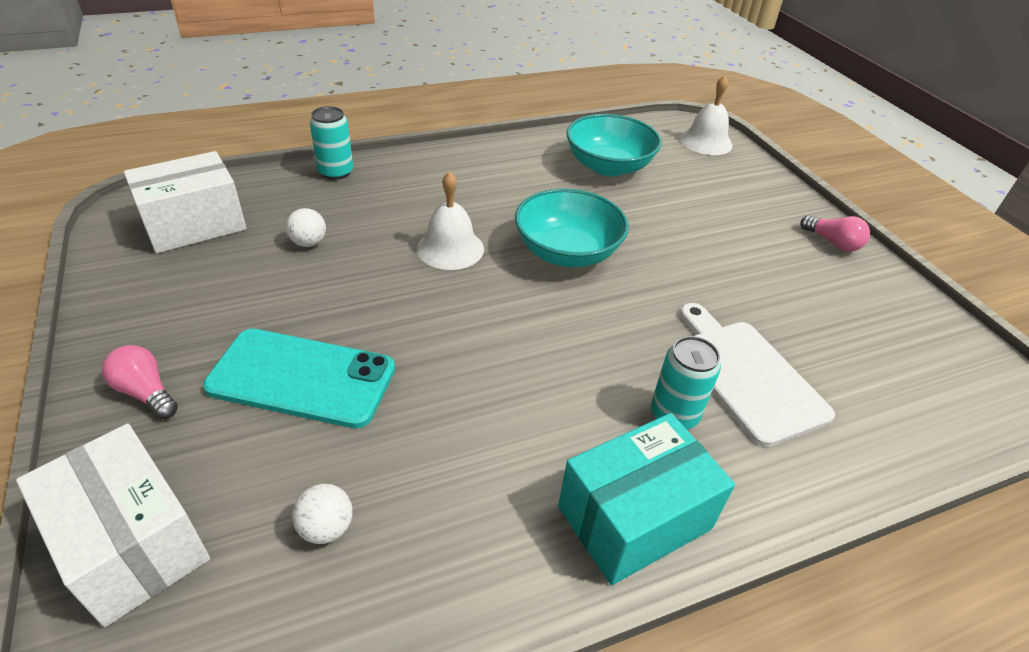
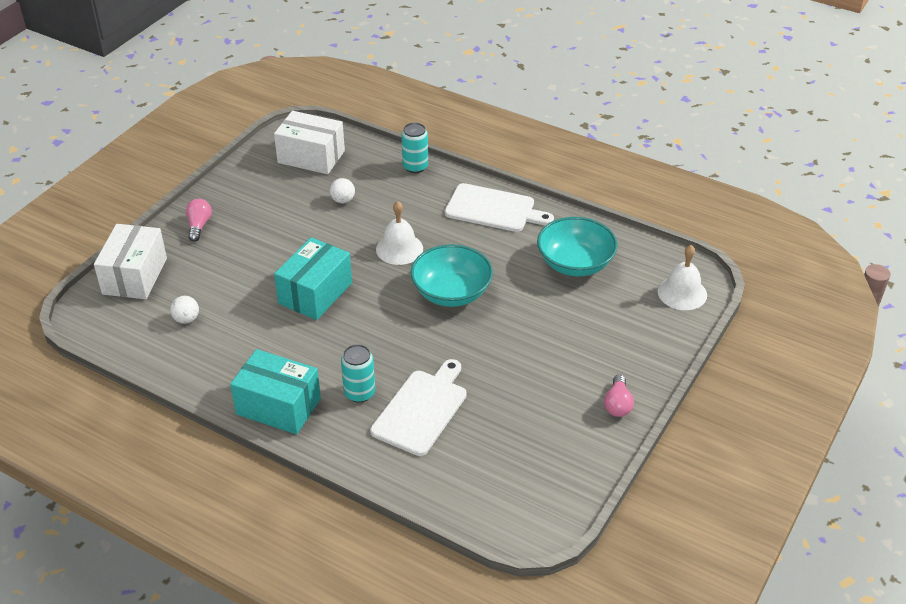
camera: 55 degrees right, 0 degrees up
(302, 378) = (252, 261): turquoise phone -> none
(442, 353) = (315, 293): none -> turquoise box
(472, 165) = (493, 209): none -> white cutting board

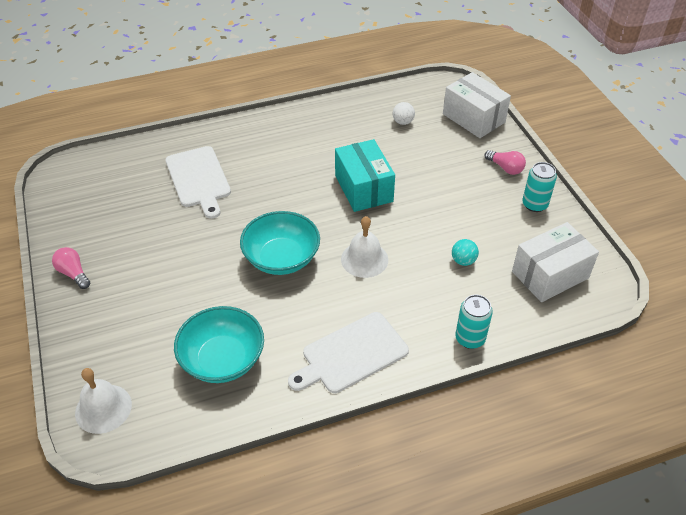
camera: 130 degrees right, 5 degrees up
(278, 406) = (279, 125): turquoise box -> none
(343, 200) = (463, 261): white ball -> turquoise ball
(359, 393) = (247, 161): turquoise can -> turquoise can (534, 204)

